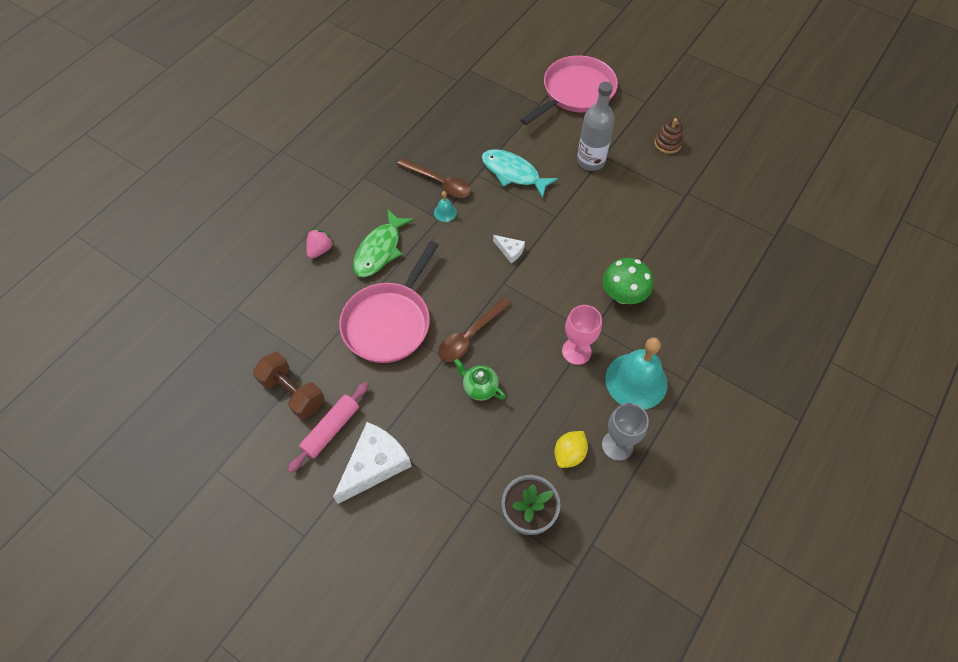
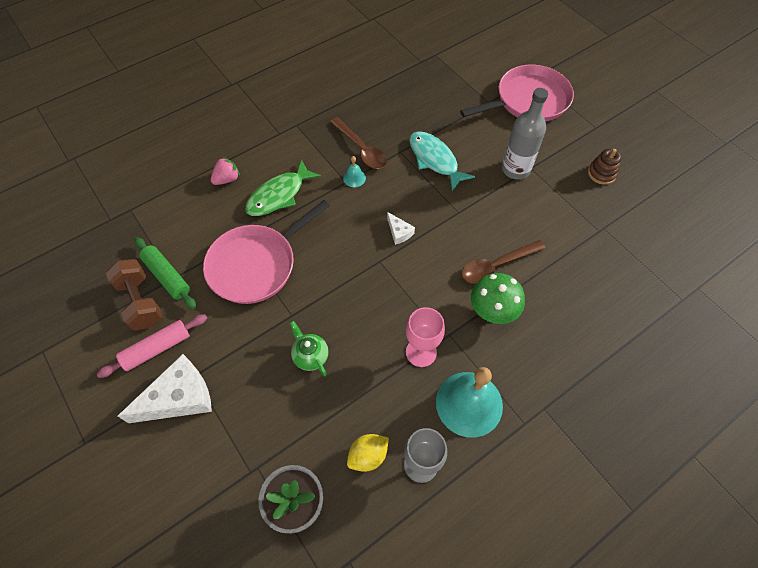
camera: 20 degrees right, 0 degrees up
(307, 360) = (167, 276): none -> green rolling pin
(470, 335) = (324, 302): brown spoon -> brown spoon (496, 265)

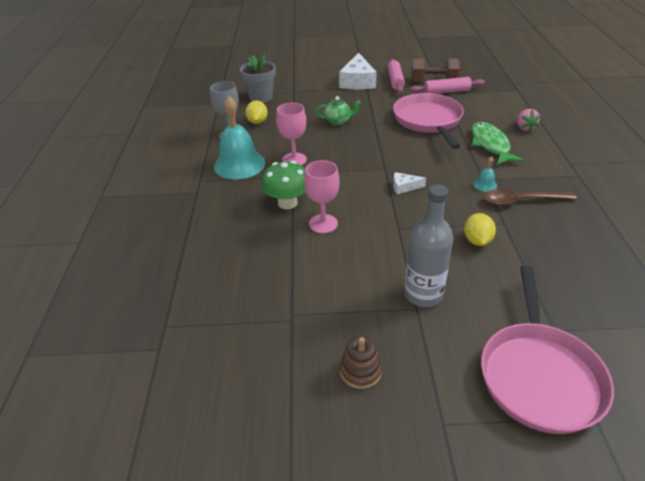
camera: 125 degrees right, 20 degrees down
(167, 276) = (446, 92): green rolling pin -> pink rolling pin
(435, 160) = (477, 240): turquoise fish -> yellow lemon
(496, 265) = (323, 224): brown spoon -> pink goblet

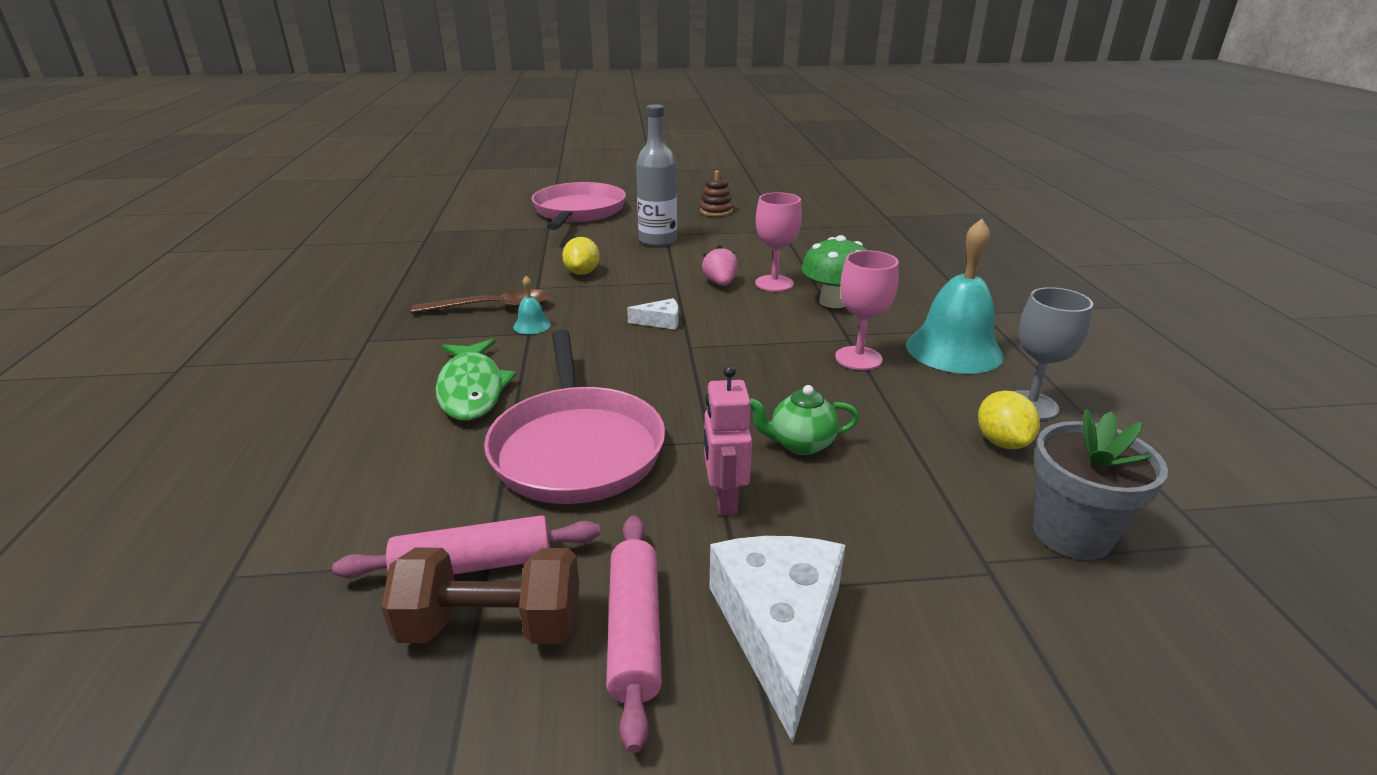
camera: 175 degrees right, 10 degrees down
(370, 105) = (724, 499): none -> pink robot
(524, 128) = (361, 429): pink strawberry -> pink strawberry (720, 283)

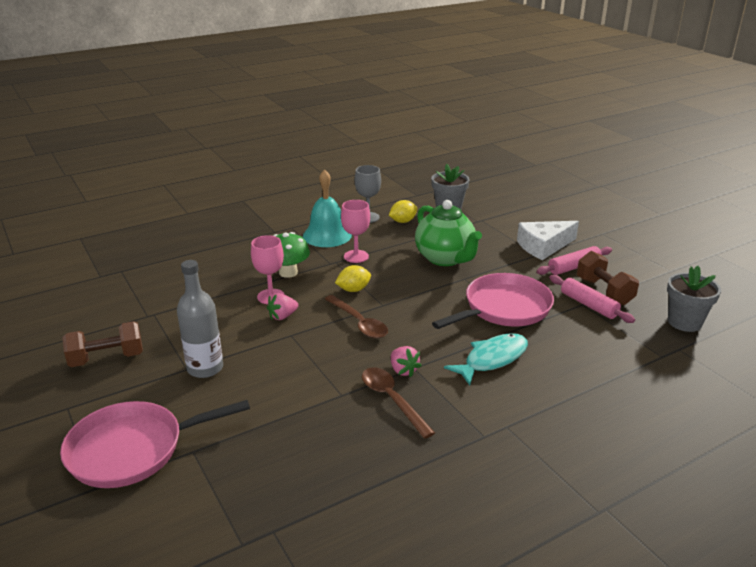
camera: 115 degrees left, 0 degrees up
(235, 706) = (684, 322): none -> grey flower pot
(472, 389) = (492, 359): green fish -> turquoise fish
(532, 325) = (403, 370): turquoise bell -> pink strawberry
(582, 273) = (300, 383): yellow lemon -> yellow lemon (353, 290)
(660, 321) = (359, 323): white cheese -> brown spoon
(716, 211) = (107, 358): brown stacking toy -> brown dumbbell
(724, 499) = (498, 267): pink robot -> none
(800, 444) = (445, 258): green teapot -> green teapot, size x2.05

